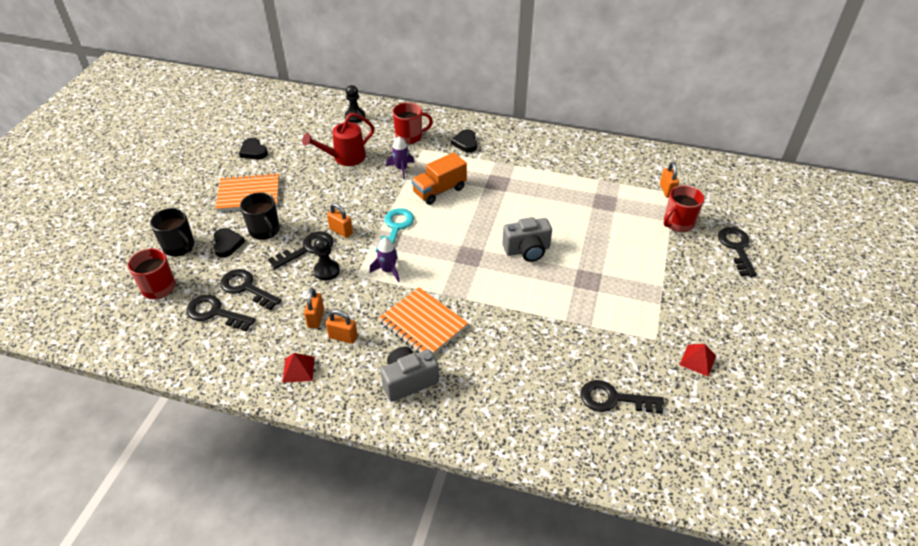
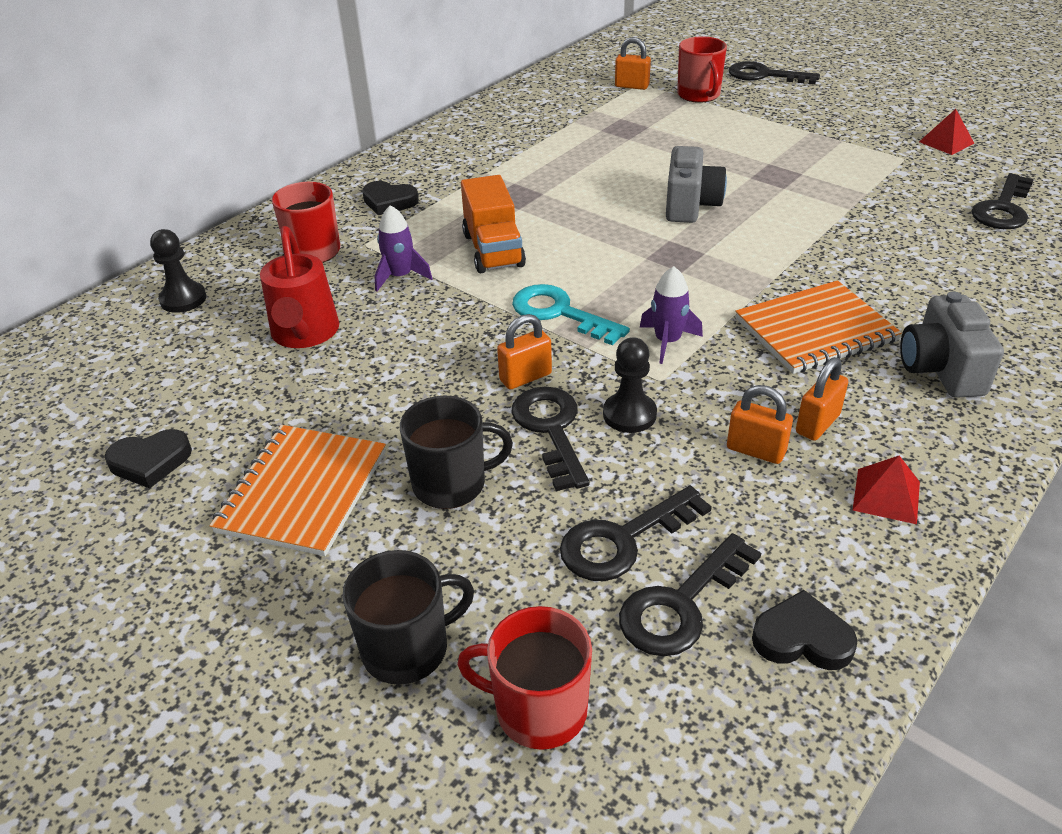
camera: 65 degrees left, 5 degrees down
(227, 244) = (457, 553): black heart -> black heart (802, 638)

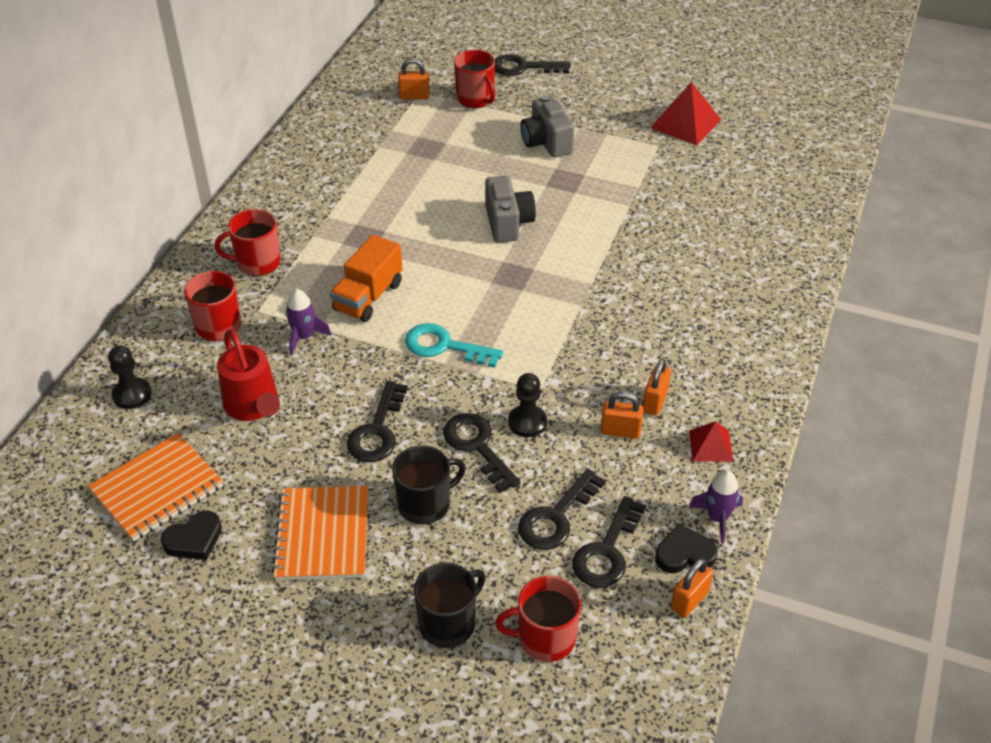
camera: 20 degrees left, 5 degrees up
(389, 202) = (257, 262): black heart -> red mug
(493, 250) = (368, 297): orange truck -> orange truck turned 60 degrees clockwise
(525, 377) = (441, 408): orange padlock -> orange padlock (689, 600)
(667, 341) = (533, 355): purple rocket -> purple rocket (717, 518)
(815, 330) = (633, 324): orange notebook -> orange notebook (157, 489)
(941, 369) = (724, 340): grey camera -> grey camera (546, 142)
(946, 142) = (685, 123): red pyramid -> red pyramid, size x1.70
(1003, 208) = (739, 186): black key -> black key (377, 430)

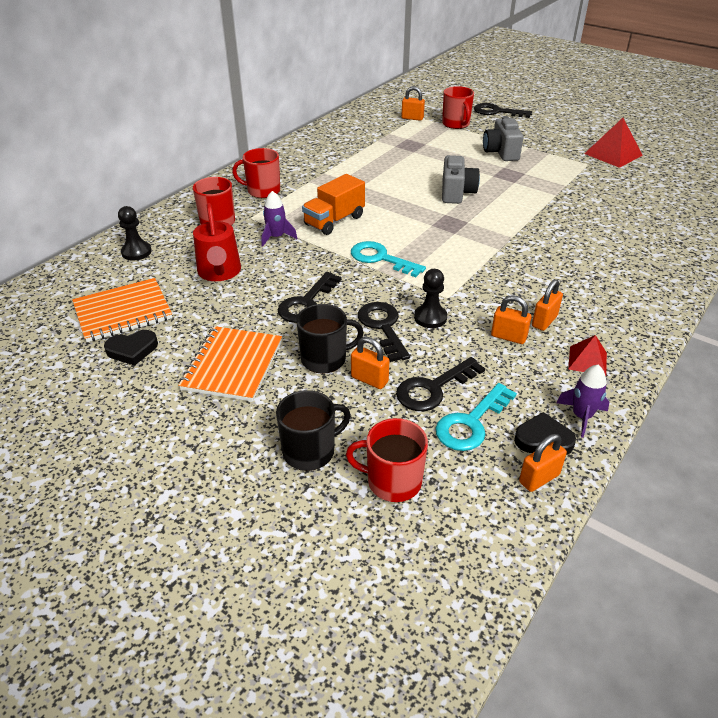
camera: 15 degrees right, 5 degrees down
(483, 520) = (369, 379): none -> orange padlock
(607, 551) = (471, 423): black key -> turquoise key

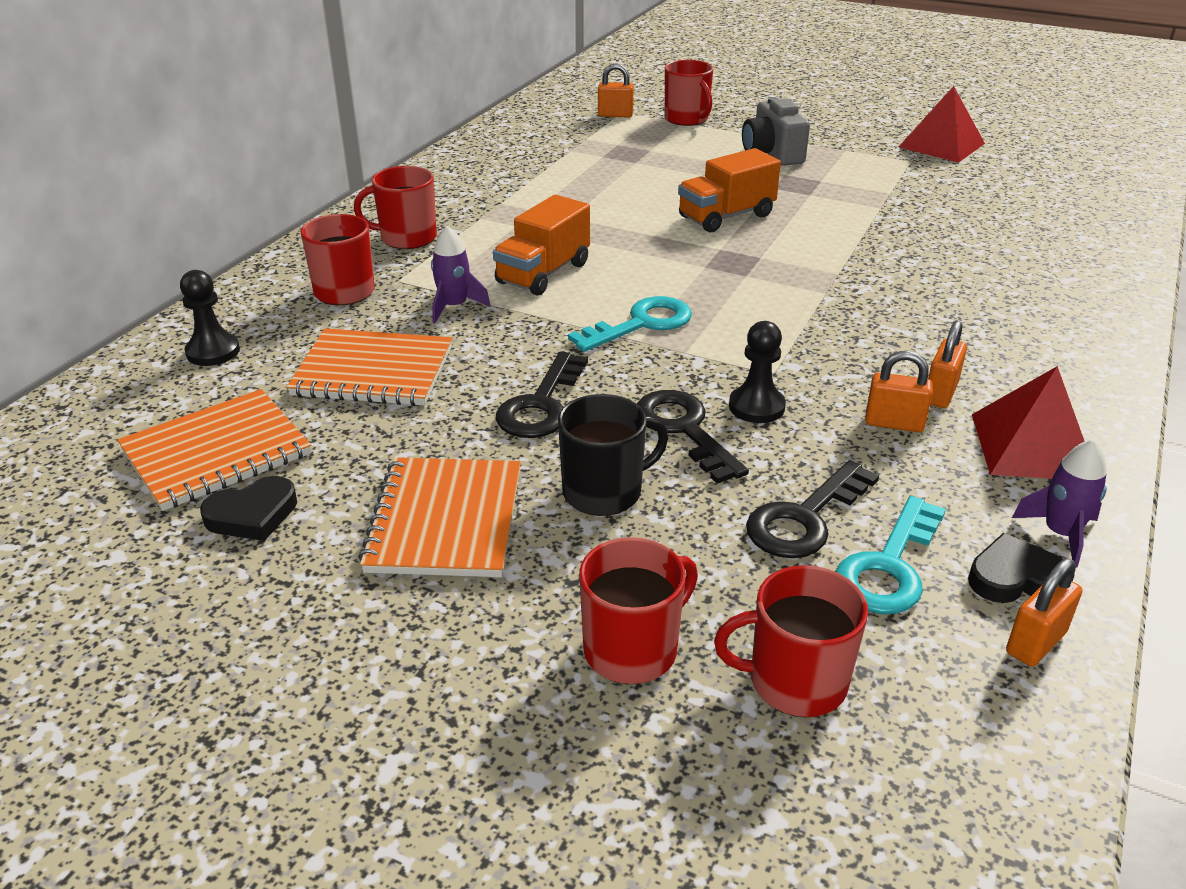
camera: 10 degrees left, 5 degrees down
(219, 273) = (373, 371): red watering can -> orange notebook
(310, 451) = (632, 649): black mug -> red mug
(369, 379) = (692, 516): orange padlock -> none
(381, 258) = (641, 324): turquoise key -> turquoise key turned 120 degrees clockwise
(456, 193) = (726, 216): grey camera -> orange truck
(497, 112) = (743, 98): black key -> none
(587, 360) = (1032, 446): red pyramid -> red pyramid, size x1.70

